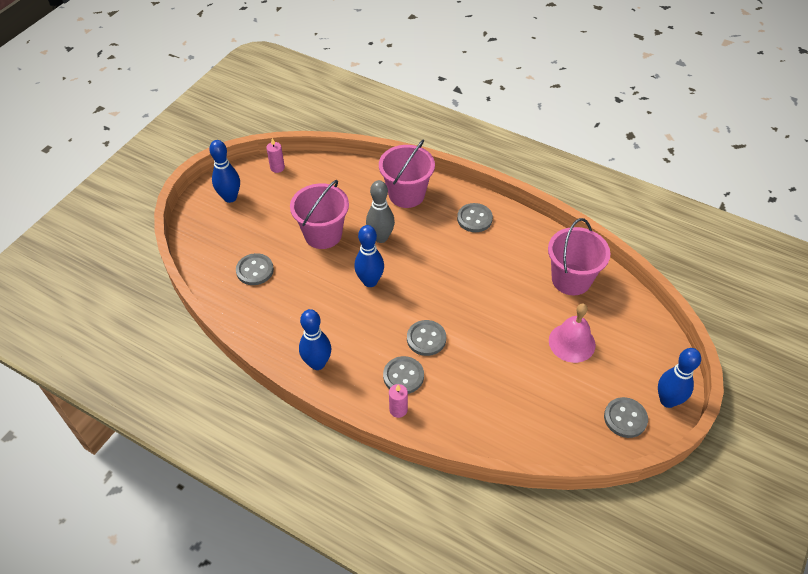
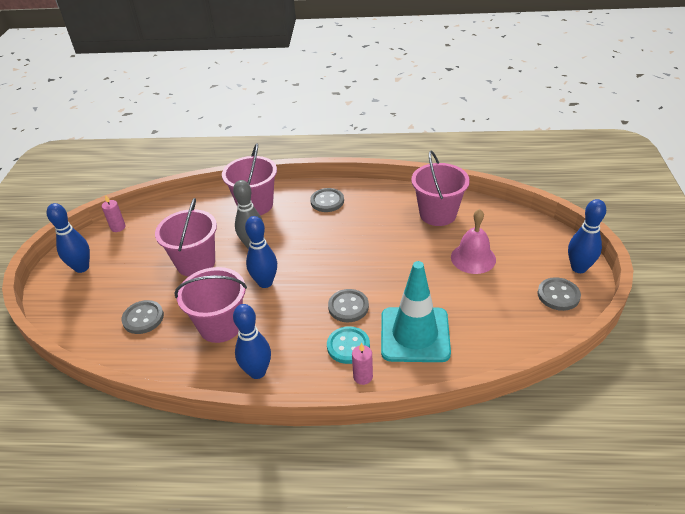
camera: 25 degrees left, 10 degrees down
(311, 306) = (220, 326): none -> pink bucket
(403, 376) = (348, 346): grey button -> turquoise button
(466, 393) = (415, 334): none -> turquoise traffic cone

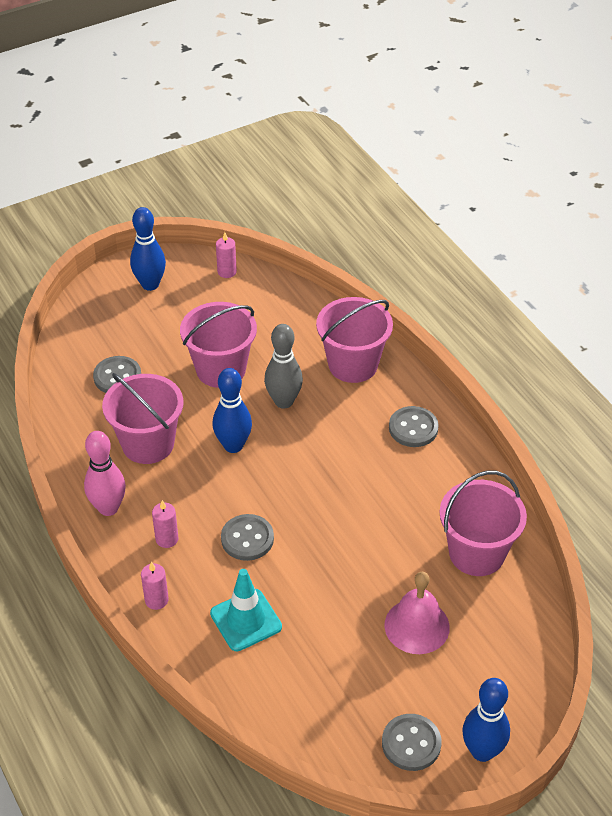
camera: 55 degrees right, 5 degrees up
(257, 372) = (108, 508): blue bowling pin -> pink bowling pin
(314, 349) = (167, 539): none -> pink candle
(348, 346) = (190, 567): turquoise button -> none
(415, 334) = (246, 620): turquoise traffic cone -> turquoise traffic cone, size x0.66

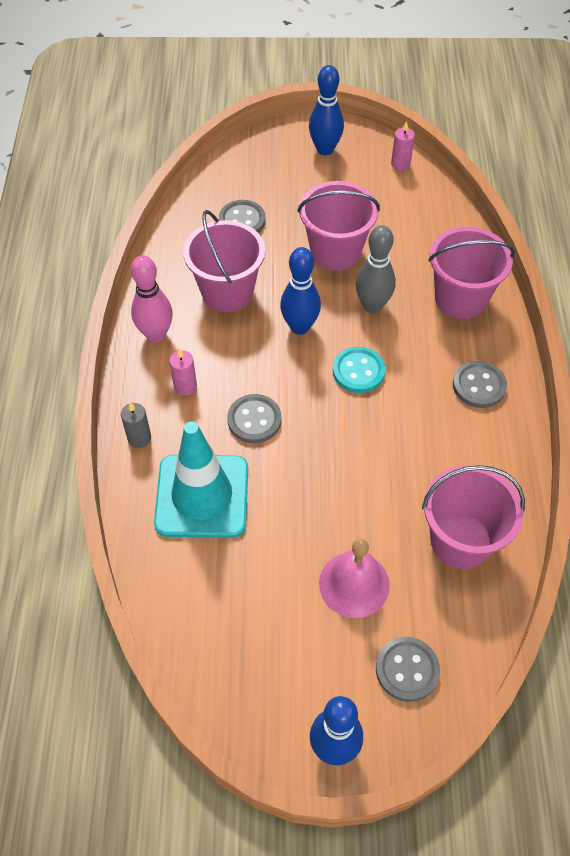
camera: 30 degrees right, 10 degrees up
(156, 600) = (139, 438): pink candle -> grey candle
(246, 620) = (202, 496): turquoise traffic cone -> turquoise traffic cone, size x1.52
(308, 460) = (358, 371): none -> turquoise button
(411, 743) = (271, 699): grey button -> grey button (407, 670)

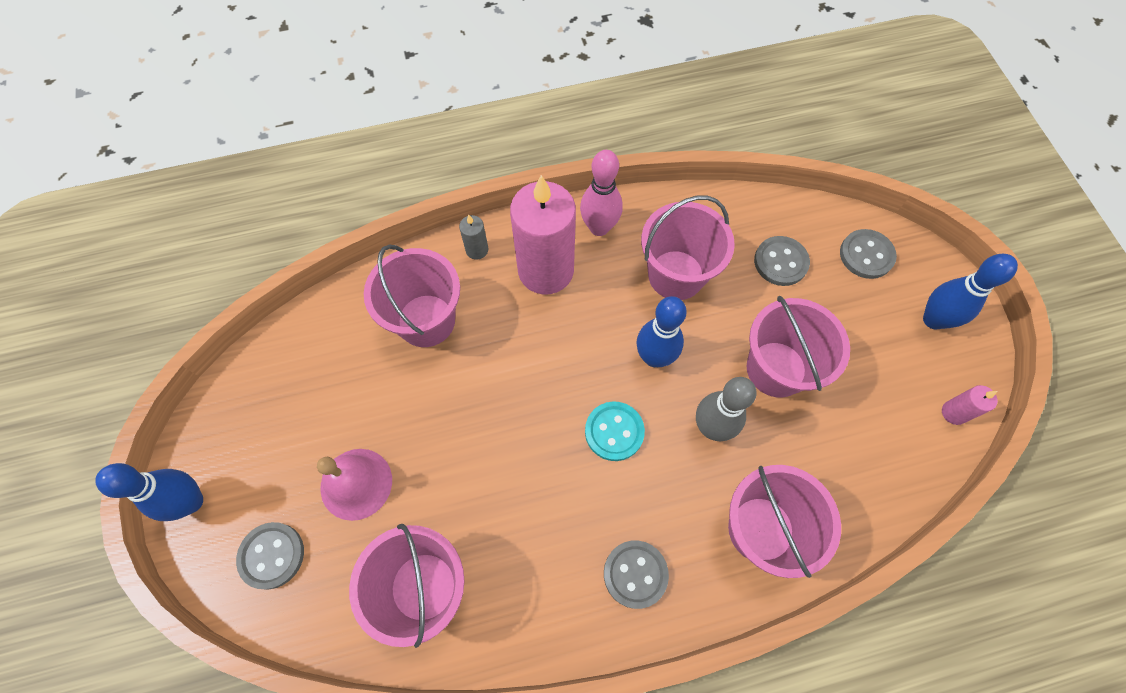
camera: 75 degrees right, 10 degrees up
(185, 386) = (546, 270): pink candle -> pink candle, size x2.41
(202, 496) = (426, 320): turquoise traffic cone -> pink bucket
(254, 420) = (523, 343): grey button -> grey button (866, 255)

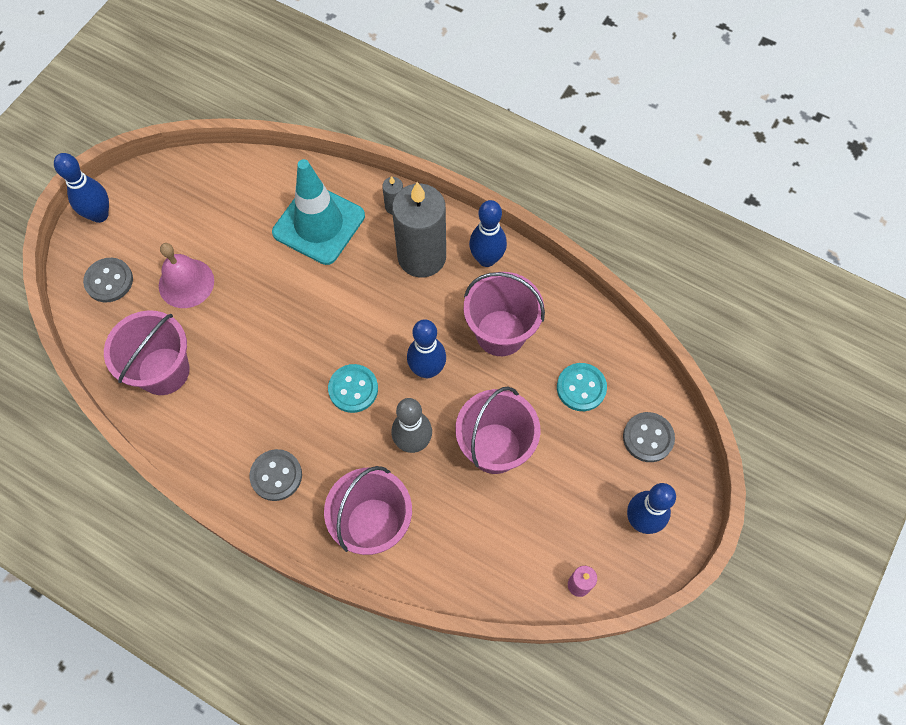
camera: 45 degrees right, 0 degrees up
(426, 320) = (319, 224): pink bucket -> turquoise traffic cone
(546, 270) = (422, 257): pink candle -> grey candle
(599, 227) = (486, 259): pink bowling pin -> blue bowling pin
(780, 262) = (581, 388): grey button -> turquoise button

